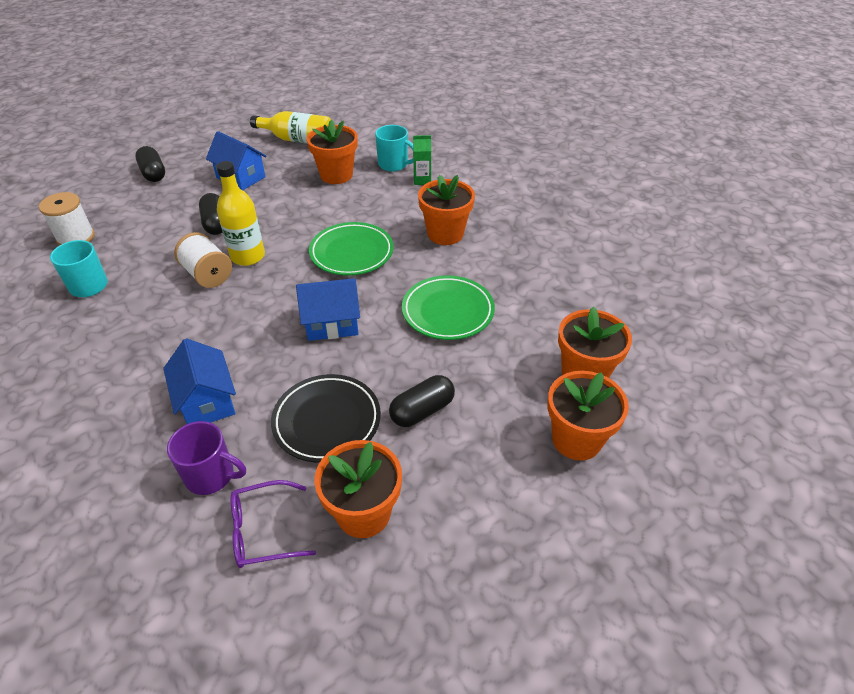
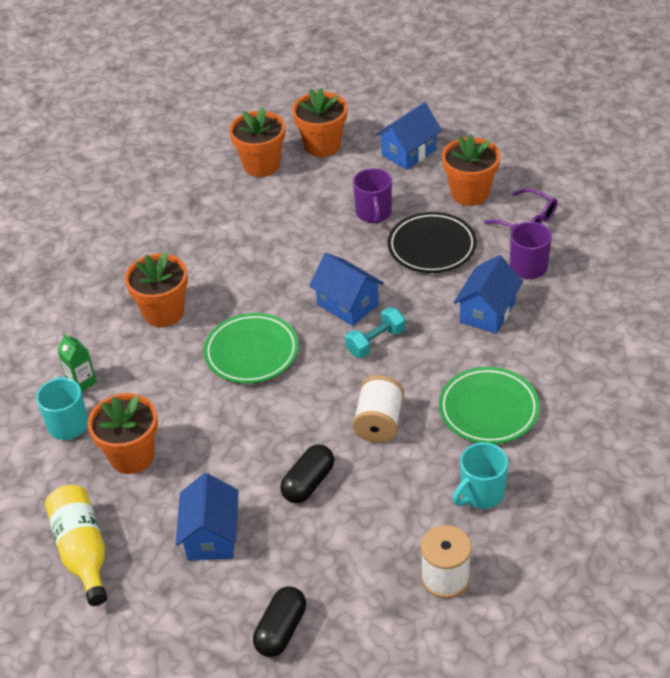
camera: 125 degrees left, 0 degrees up
(248, 256) = (328, 417): yellow bottle -> none
(274, 316) = (375, 342): none -> turquoise dumbbell
(422, 410) = (373, 213): black capsule -> purple mug
(448, 311) = (266, 254): green plate -> green plate (488, 409)
(491, 509) = (409, 152): none -> blue house

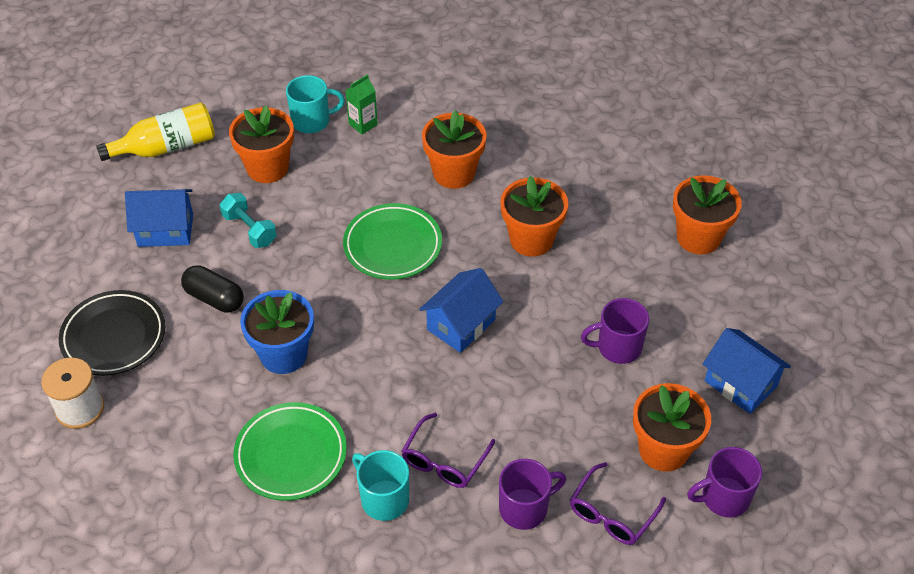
camera: 85 degrees right, 5 degrees up
(281, 630) = (53, 284): black capsule -> none
(322, 145) = (743, 294): orange flower pot -> orange flower pot (531, 239)
(375, 342) = (401, 351): turquoise dumbbell -> turquoise dumbbell (249, 229)
(379, 423) = (283, 354): white spool -> blue flower pot
(432, 247) = (558, 406): black plate -> black plate (114, 337)
(481, 493) = (176, 443): turquoise mug -> turquoise mug (383, 499)
(487, 312) = (444, 460): blue house -> purple glasses
(509, 166) = (723, 498): none -> purple mug

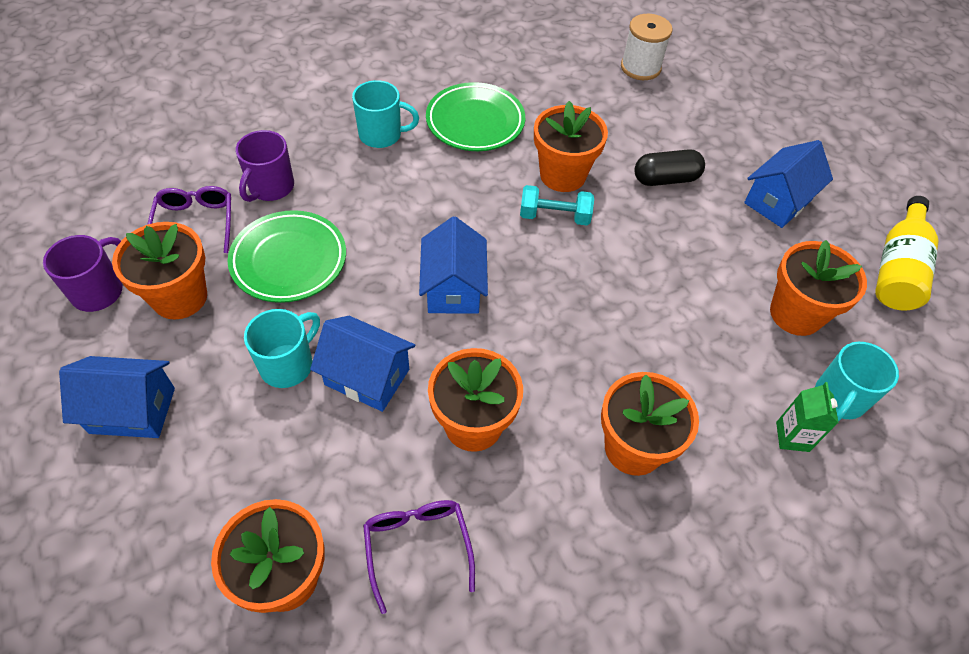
camera: 135 degrees right, 5 degrees up
(114, 337) = (688, 113): black plate -> none
(249, 229) = (722, 247): turquoise dumbbell -> turquoise dumbbell (554, 216)
(283, 354) = (562, 175): blue flower pot -> orange flower pot
(393, 245) = (593, 319): green plate -> green plate (289, 260)
(444, 460) = (362, 181): purple glasses -> purple glasses (417, 547)
(572, 306) = (367, 377): none -> blue house
(617, 347) = (288, 364): purple mug -> turquoise mug

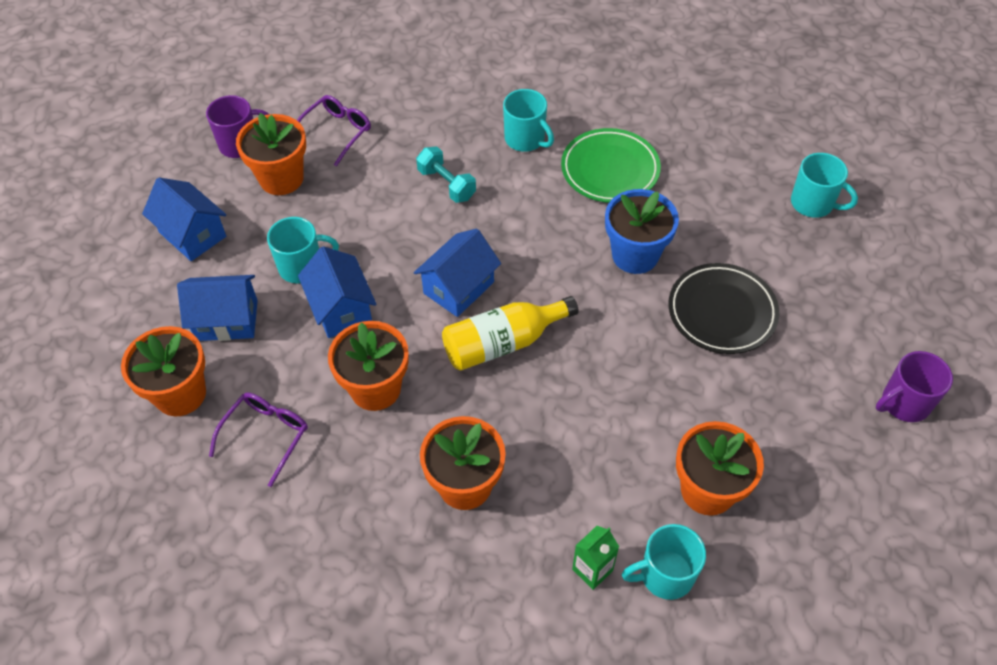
camera: 45 degrees right, 0 degrees up
(270, 187) = (408, 135): purple mug -> purple mug (904, 403)
(289, 260) = (370, 196): green plate -> none
(554, 216) = (592, 283): turquoise dumbbell -> turquoise dumbbell (446, 184)
(562, 175) = (635, 255): orange flower pot -> blue flower pot
(640, 67) = (813, 204): white spool -> turquoise mug
(665, 179) = (722, 312): black capsule -> black plate
(778, 201) = (805, 395): blue house -> blue house (227, 320)
(897, 269) = (852, 523): yellow bottle -> yellow bottle (503, 343)

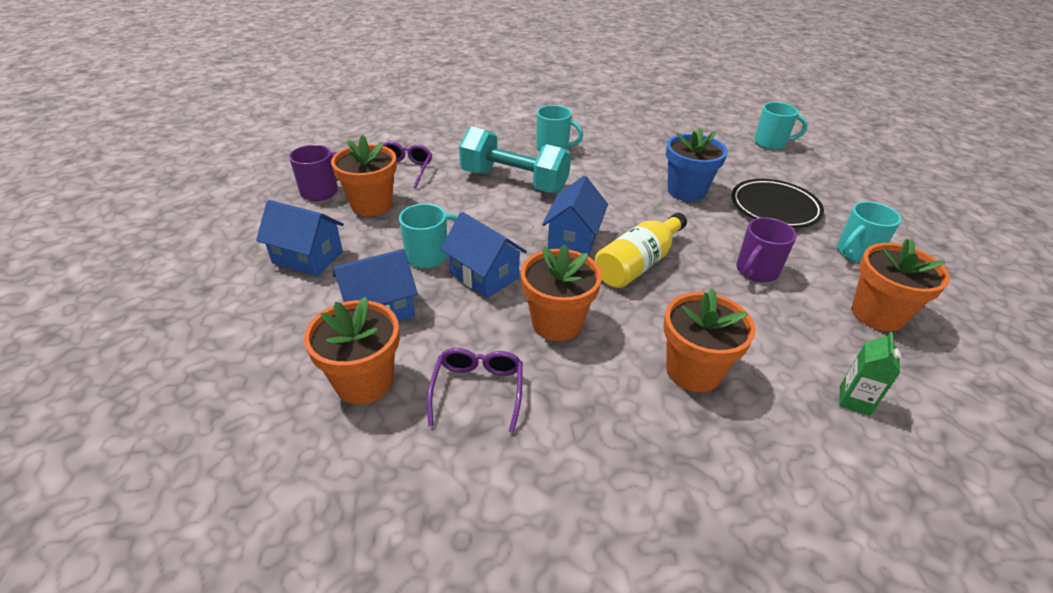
camera: 25 degrees left, 15 degrees down
(446, 184) = (514, 182): turquoise dumbbell -> turquoise dumbbell, size x1.90
(610, 170) = (626, 152): green plate -> none
(665, 575) = (910, 383): turquoise mug -> turquoise mug (856, 253)
(904, 403) = (937, 227): purple mug -> purple mug (756, 271)

